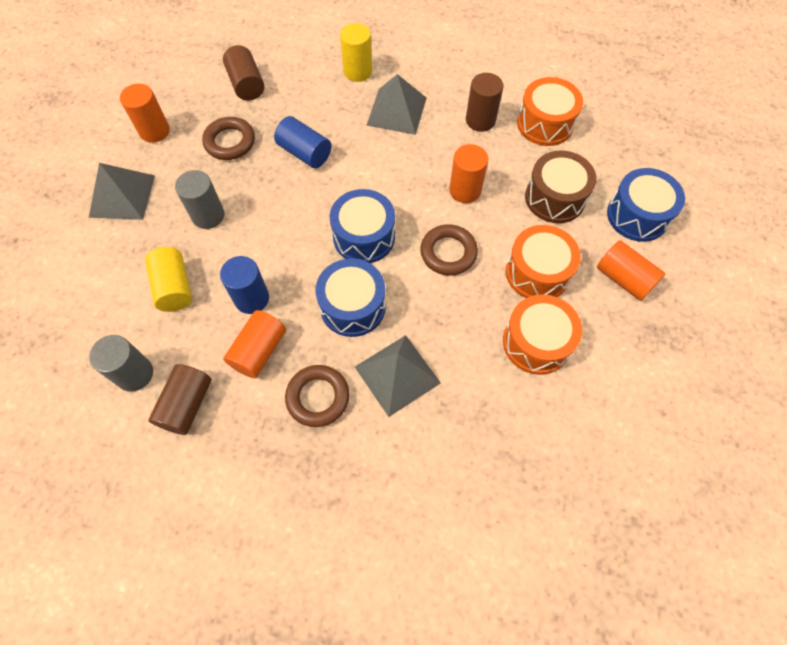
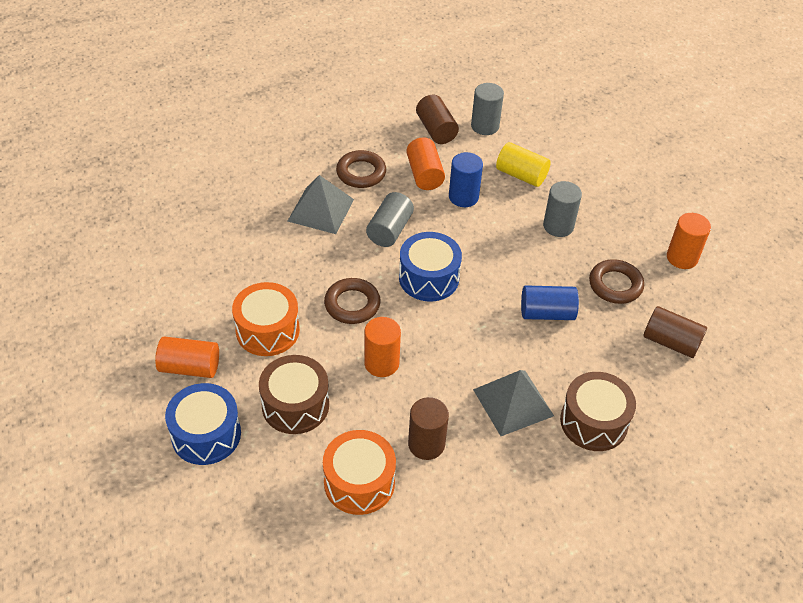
camera: 140 degrees right, 15 degrees down
(122, 196) = (634, 203): grey pyramid -> none
(352, 306) = (389, 230): blue drum -> grey cylinder
(357, 71) = (593, 422): yellow cylinder -> brown drum
(536, 342) = (235, 280): orange drum -> none

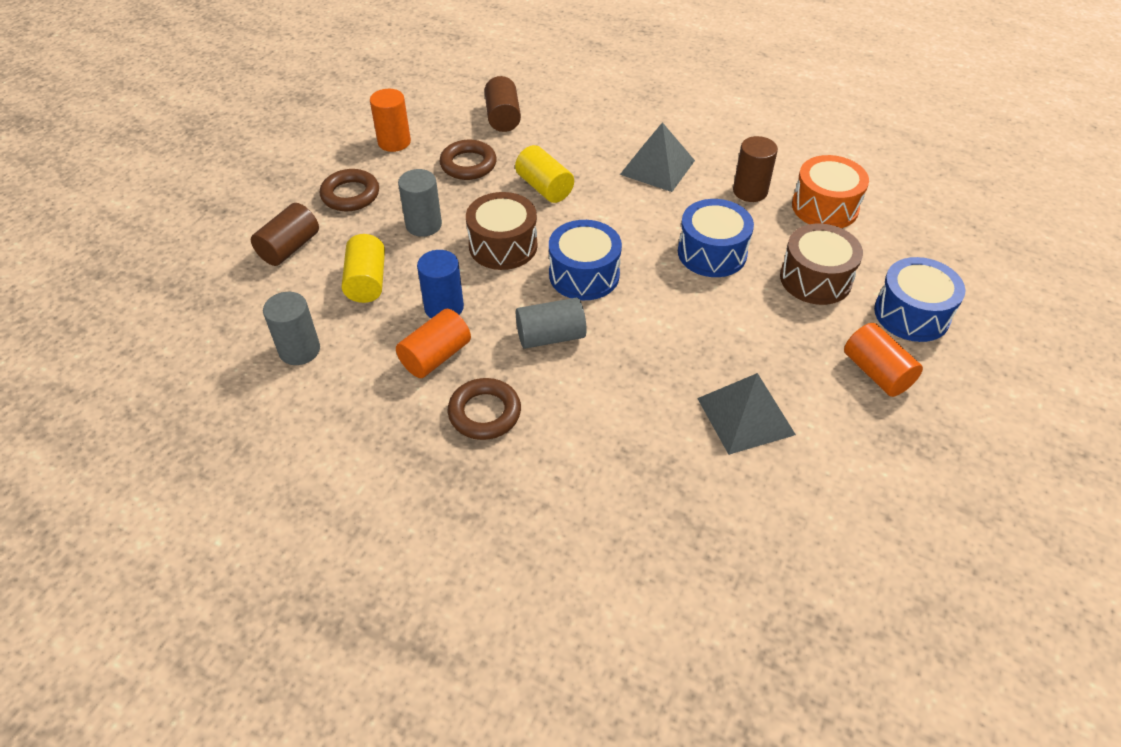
camera: 125 degrees left, 0 degrees up
(267, 330) = (773, 346): orange drum -> none
(320, 210) = (580, 410): grey pyramid -> grey pyramid (746, 416)
(352, 304) = (674, 307): brown ring -> brown ring (350, 195)
(381, 363) = (712, 253): orange cylinder -> blue drum
(436, 130) = (343, 389): brown cylinder -> brown cylinder (289, 248)
(547, 313) = (544, 187): blue cylinder -> yellow cylinder
(593, 422) = (625, 125): brown drum -> brown drum (503, 246)

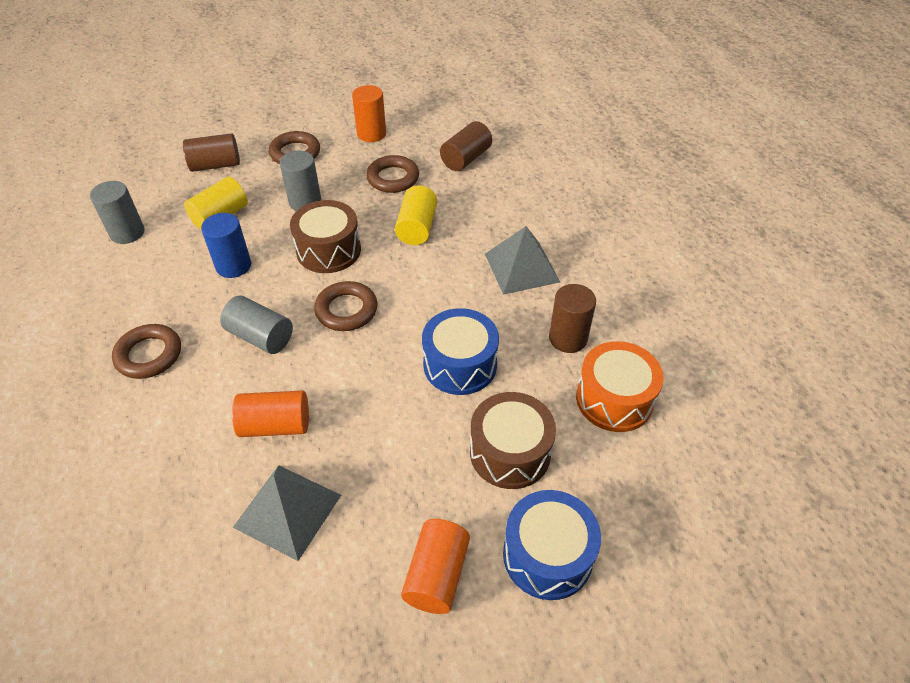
camera: 45 degrees right, 0 degrees up
(435, 356) = (181, 294): orange cylinder -> orange cylinder (275, 425)
(584, 275) = (346, 310): blue drum -> brown ring

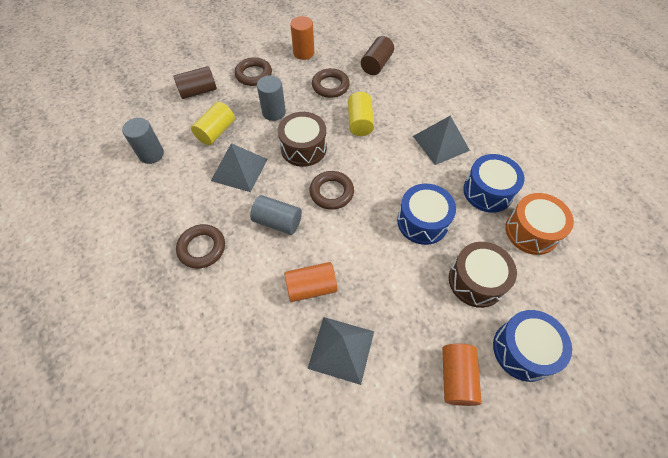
camera: 10 degrees left, 10 degrees up
(233, 266) = (239, 169): blue cylinder -> grey pyramid
(568, 338) = (488, 191): brown cylinder -> blue drum

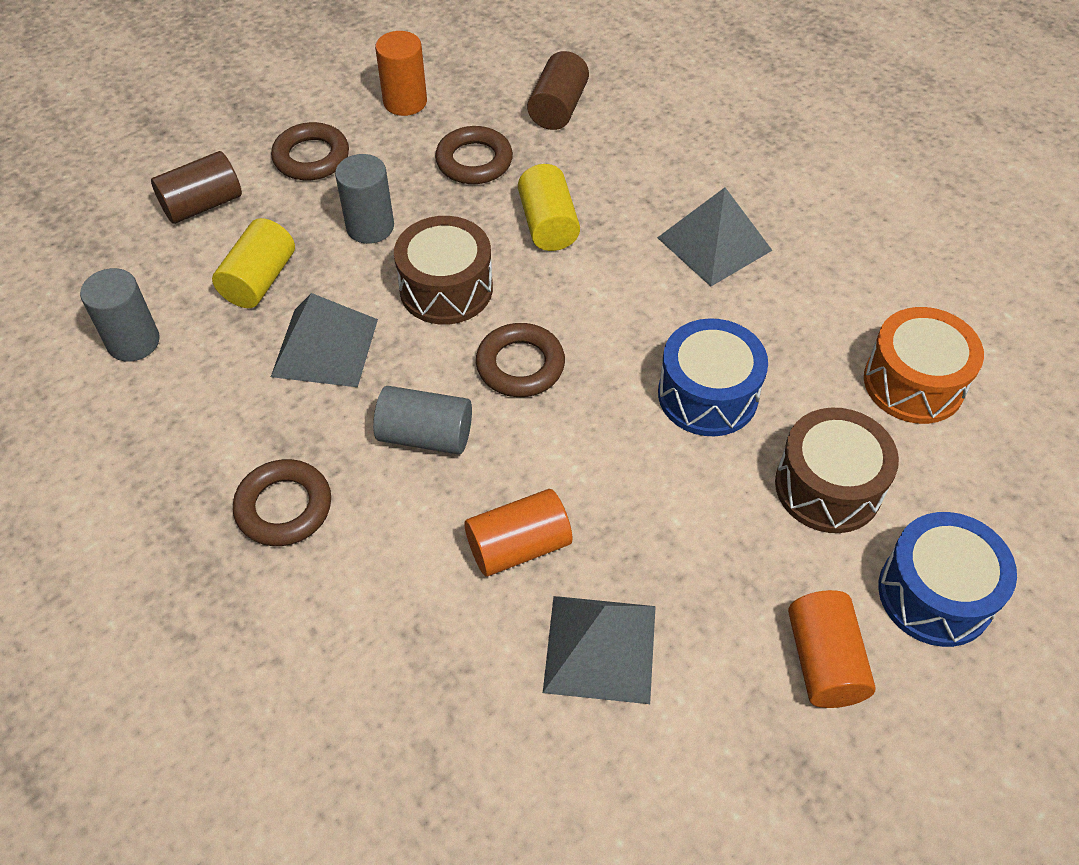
camera: 10 degrees left, 5 degrees down
(488, 191) = (820, 322): blue drum -> none

